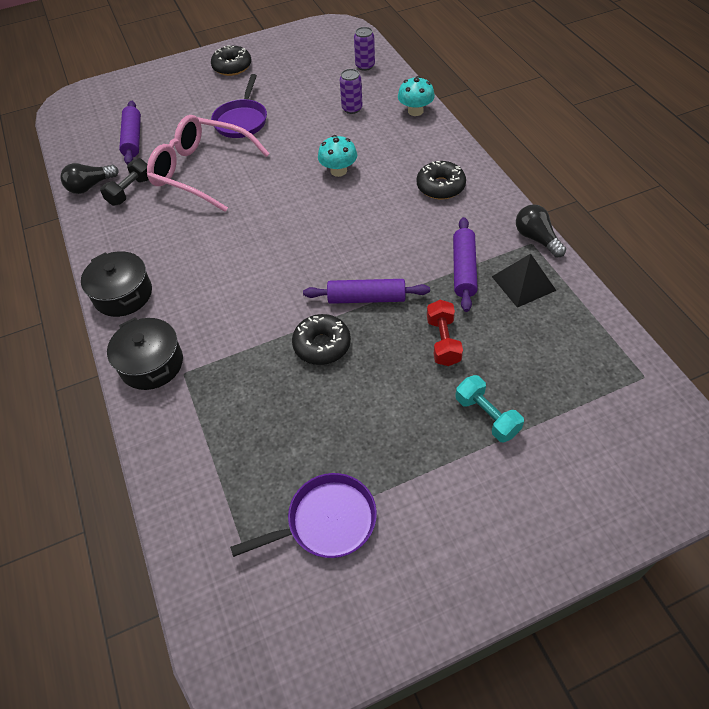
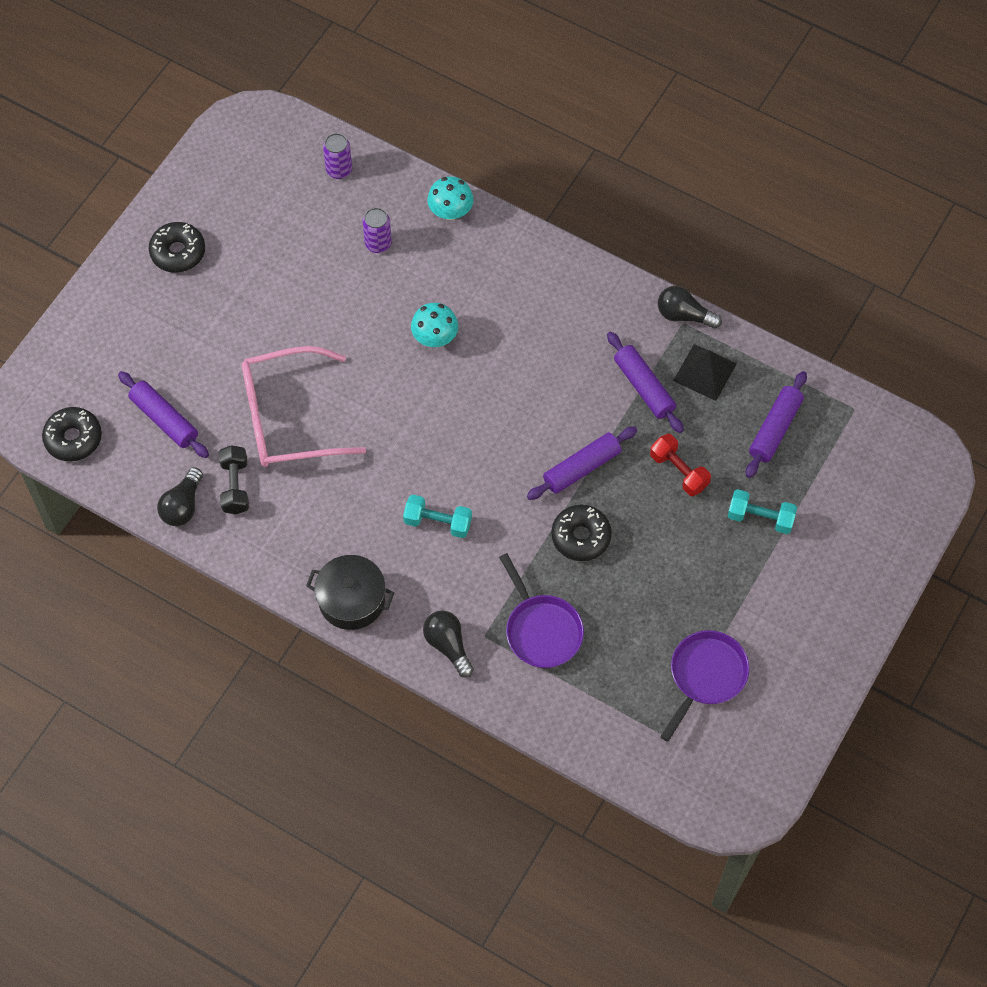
camera: 40 degrees left, 10 degrees up
(151, 364) = (448, 645): black pot -> black light bulb
(229, 278) = (438, 522): none -> turquoise dumbbell
(241, 120) = (267, 326): purple pan -> purple pan (541, 630)
(440, 186) = (553, 301): black donut -> black donut (73, 438)
(554, 354) = (775, 429): none -> purple rolling pin

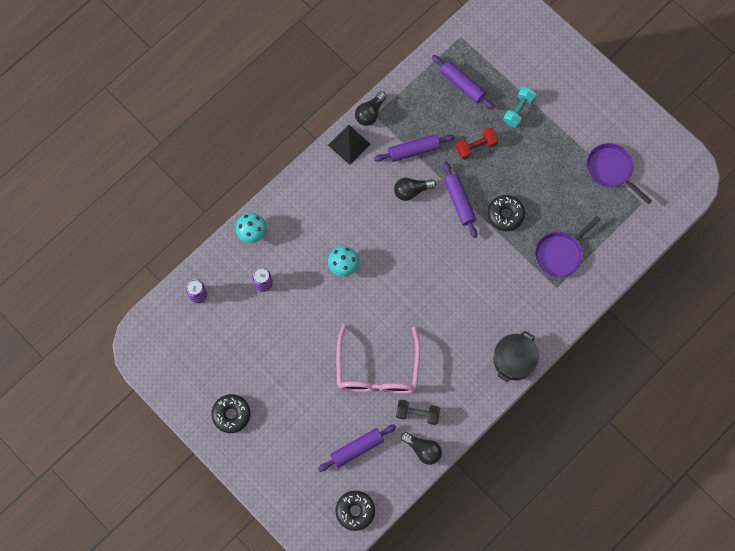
camera: 75 degrees left, 10 degrees up
(438, 522) = (474, 296): turquoise dumbbell -> none
(448, 645) = (558, 310): black light bulb -> black light bulb (412, 191)
(541, 630) = (560, 253): purple pan -> purple pan turned 150 degrees clockwise
(704, 372) = (413, 113): black pyramid -> black pyramid (349, 144)

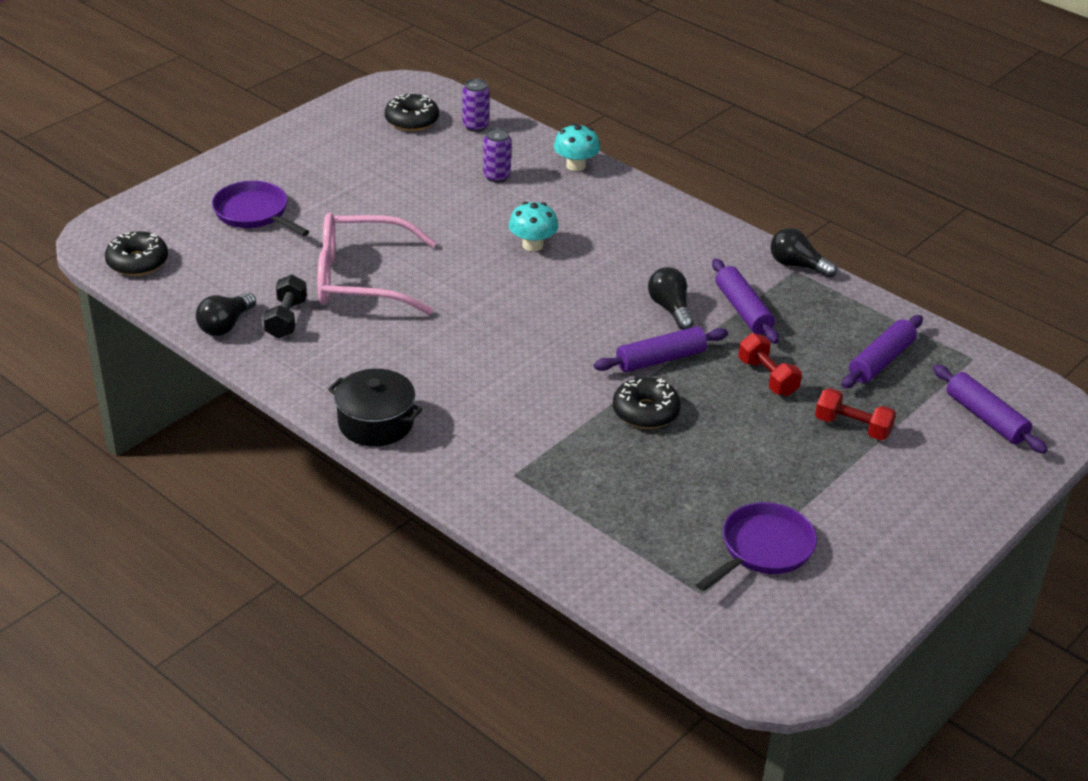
camera: 85 degrees right, 35 degrees down
(231, 414) = (299, 156): black donut -> black donut (412, 120)
(349, 144) = (737, 246): black pyramid -> none
(357, 449) = (235, 262): purple rolling pin -> purple rolling pin (986, 418)
(518, 110) = (852, 427): turquoise dumbbell -> red dumbbell
(560, 253) = (580, 479): purple pan -> purple pan (254, 213)

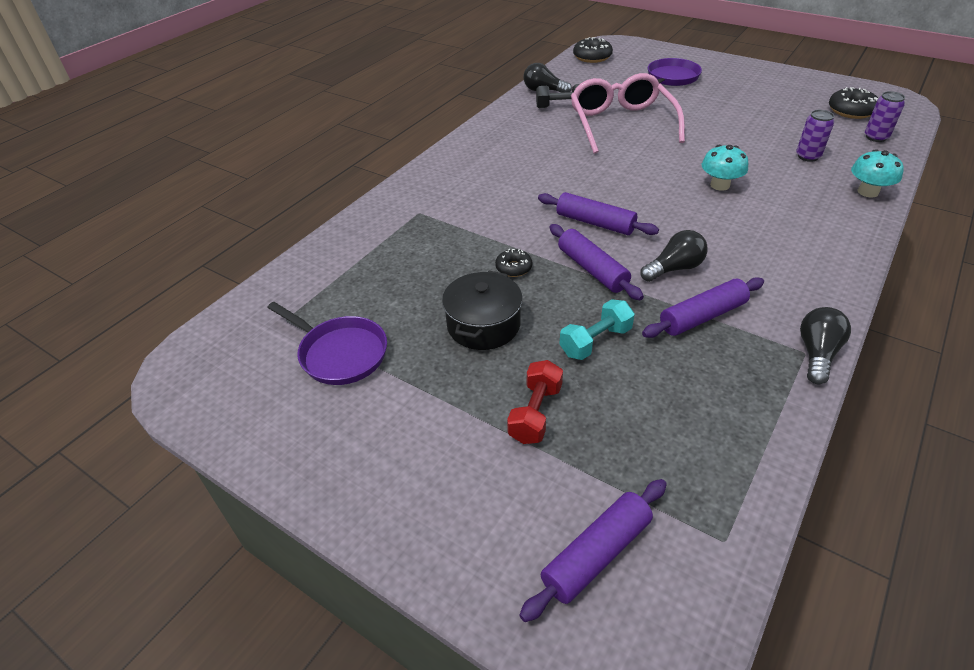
camera: 85 degrees right, 5 degrees up
(376, 423) = (462, 152): black pot -> black pot (483, 325)
(645, 412) = (513, 268): black donut -> black donut, size x0.61
(767, 377) = (595, 341): red dumbbell -> turquoise dumbbell
(881, 361) = (669, 437): purple rolling pin -> purple rolling pin (595, 223)

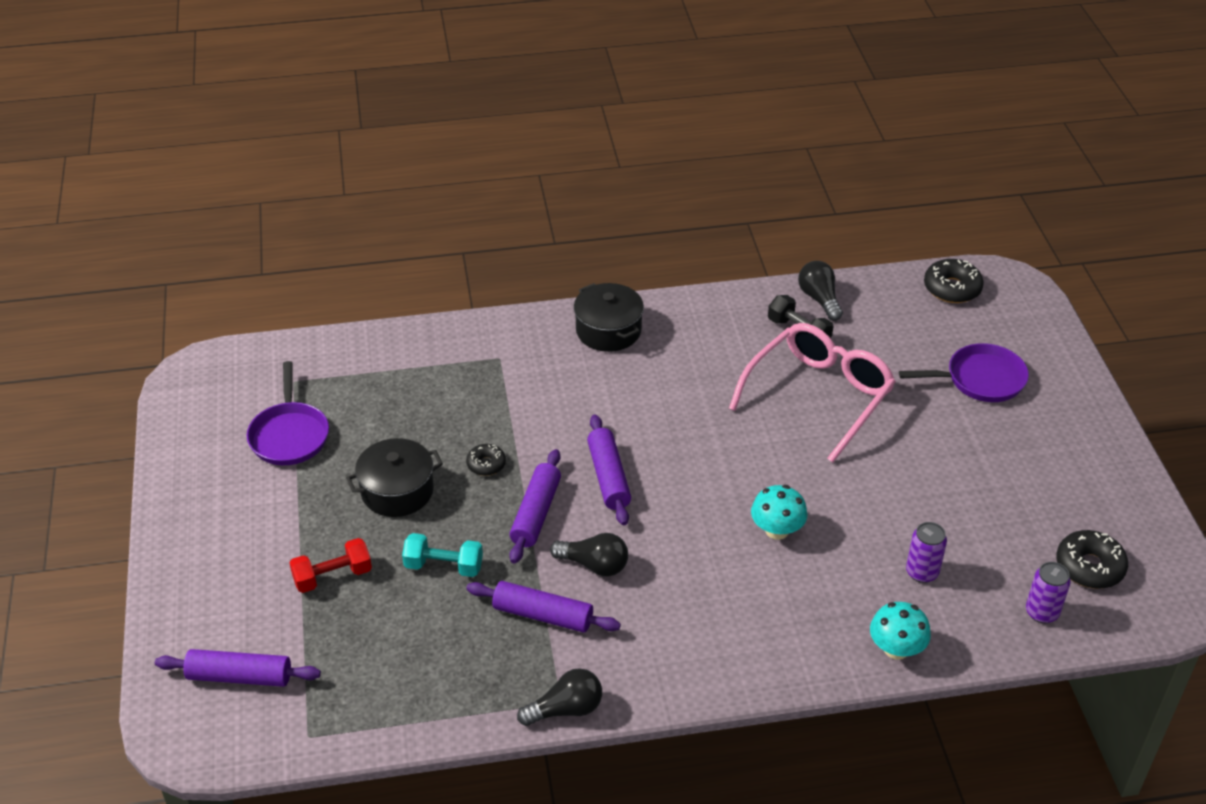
camera: 45 degrees right, 0 degrees up
(461, 162) = (608, 330): none -> black pot

